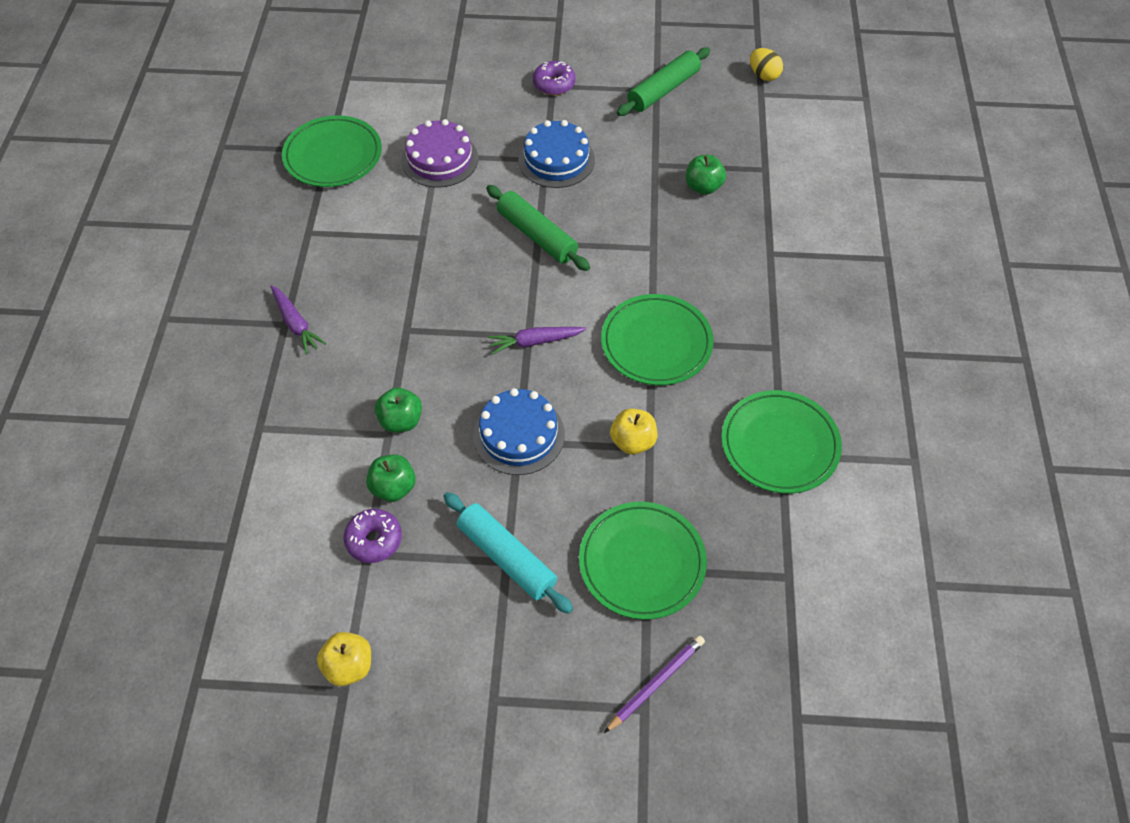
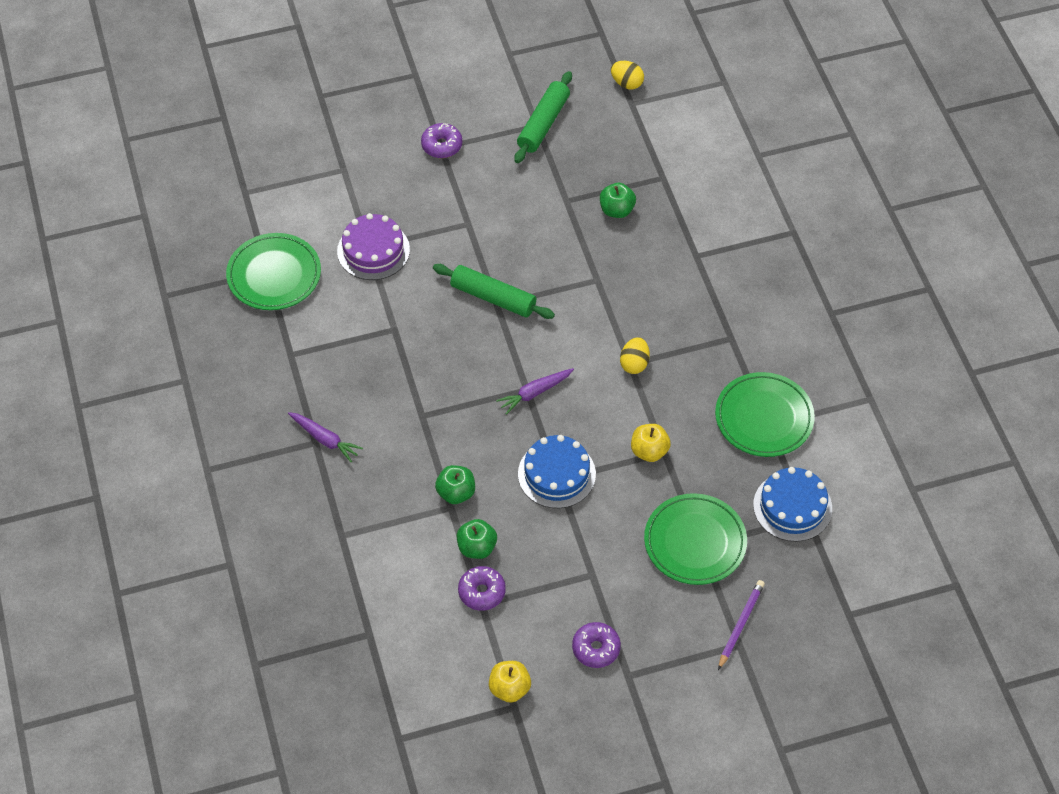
camera: 20 degrees left, 0 degrees up
(471, 652) = (596, 648): none -> purple donut
(507, 557) = (591, 571): turquoise rolling pin -> none
(556, 160) = (478, 221): blue cake -> blue cake (792, 506)
(656, 343) = (634, 364): green plate -> yellow egg

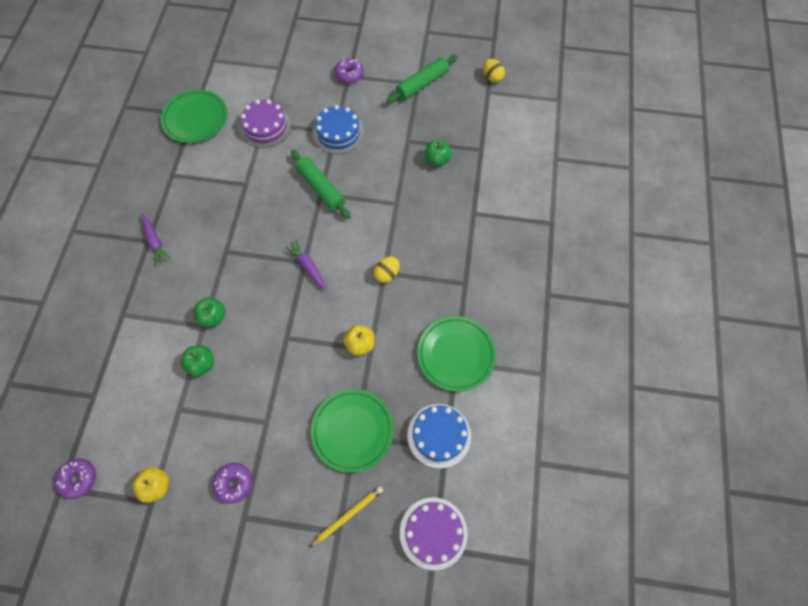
camera: 25 degrees right, 10 degrees up
(482, 592) = (184, 400): purple donut -> purple donut (79, 479)
(535, 393) = (308, 267): purple carrot -> purple carrot turned 60 degrees clockwise
(556, 474) = (287, 333): blue cake -> blue cake (338, 132)
(740, 624) = (348, 515): purple pencil -> yellow pencil
(840, 601) = (433, 533): none -> purple cake

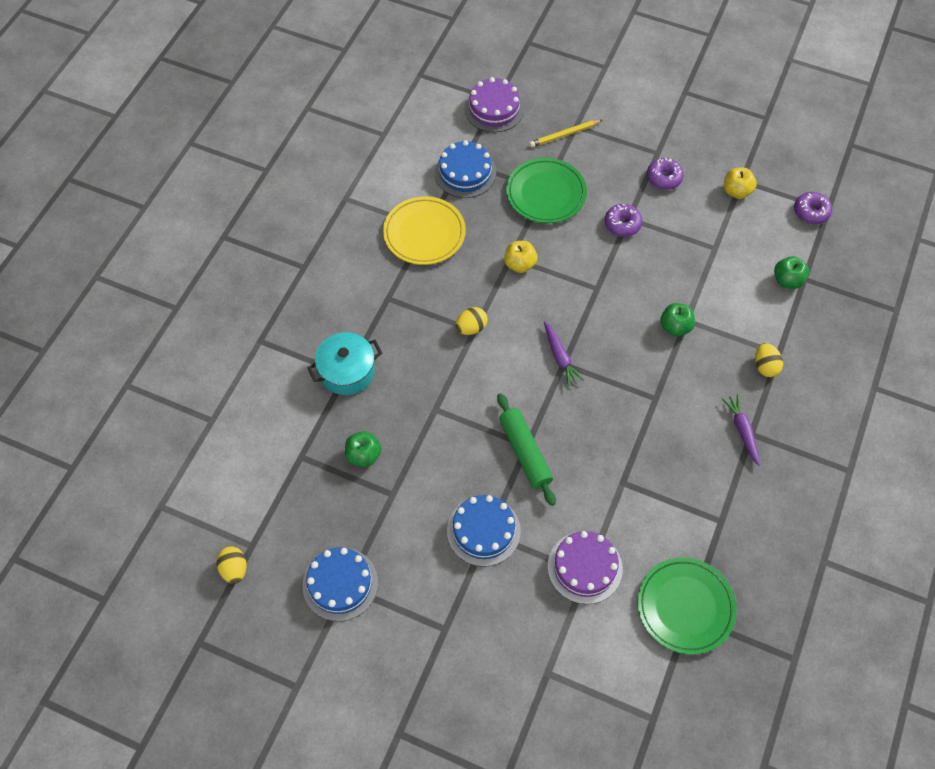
camera: 165 degrees left, 5 degrees down
(134, 299) = (765, 366): none -> yellow egg
(202, 364) = (690, 283): green apple -> green apple (787, 280)
(349, 75) = (443, 630): purple donut -> purple donut (622, 224)
(422, 84) = (340, 584): green rolling pin -> blue cake
(456, 354) = (424, 233): green plate -> yellow plate
(473, 215) = (347, 371): none -> turquoise pot

